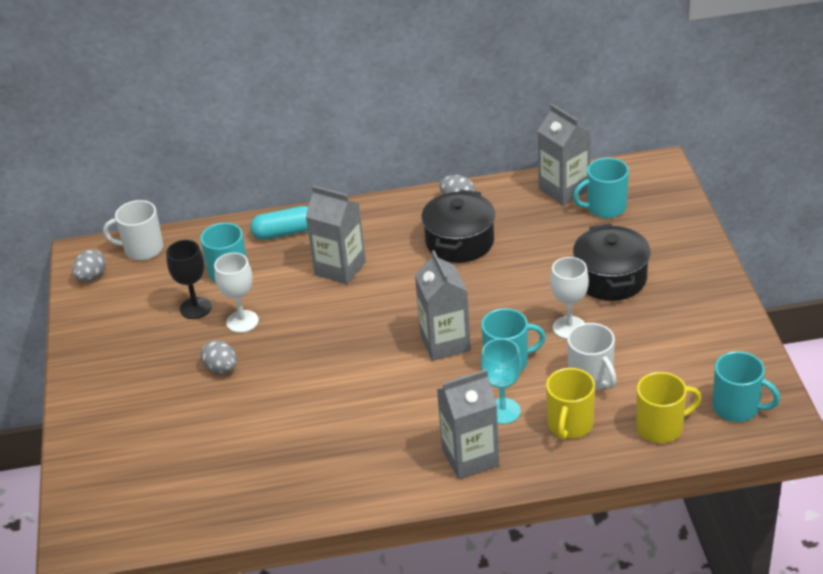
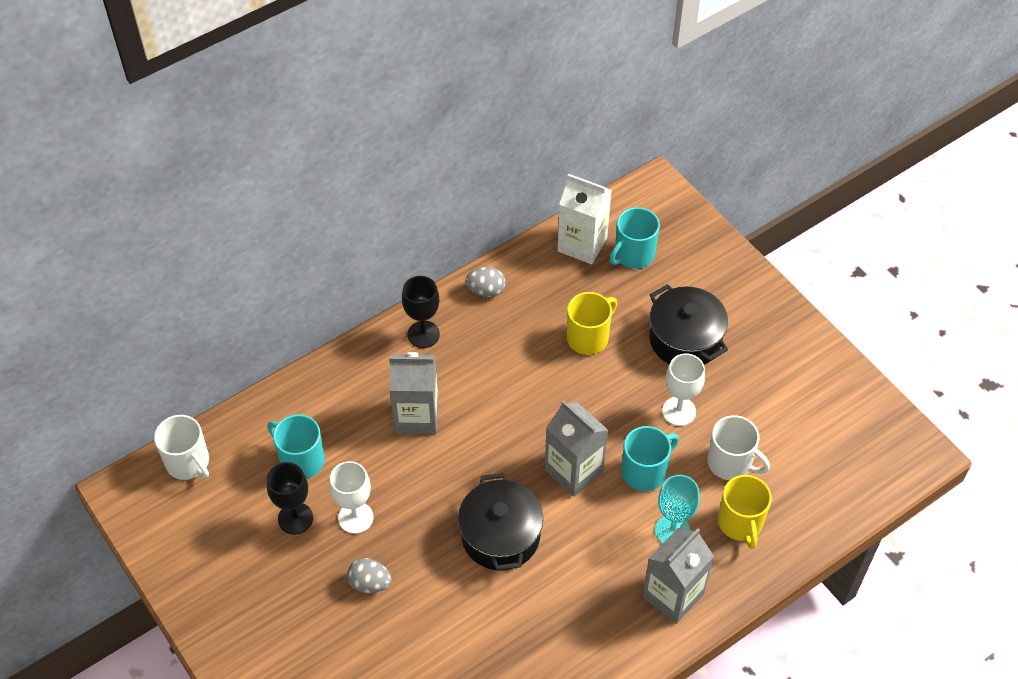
camera: 30 degrees left, 15 degrees up
(91, 277) = (154, 518): grey egg -> none
(142, 249) = (188, 462): white mug -> white mug turned 105 degrees counterclockwise
(285, 232) = (331, 389): turquoise capsule -> none
(385, 216) = (423, 334): none -> black goblet
(460, 242) = (517, 343): black pot -> black pot (500, 536)
(564, 189) = (582, 244): grey carton -> white carton
(661, 427) = (820, 495): yellow mug -> yellow mug (588, 337)
(737, 407) = (872, 449): turquoise mug -> none

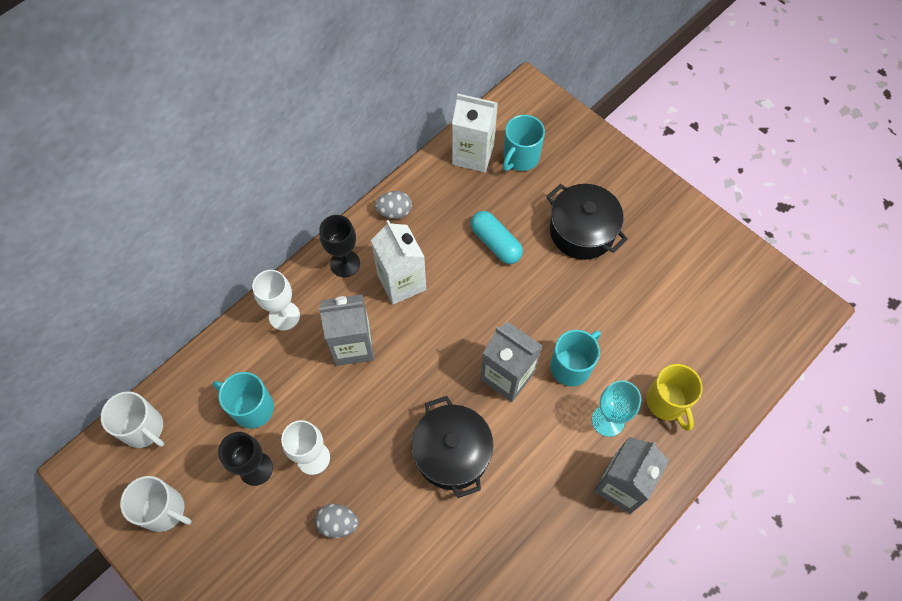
camera: 10 degrees left, 10 degrees up
(480, 362) = (401, 282): none -> white carton
(588, 337) = (495, 243): yellow mug -> turquoise capsule
(679, 411) = (590, 302): white goblet -> white goblet (284, 316)
(730, 463) = (646, 344): white mug -> white mug (164, 510)

